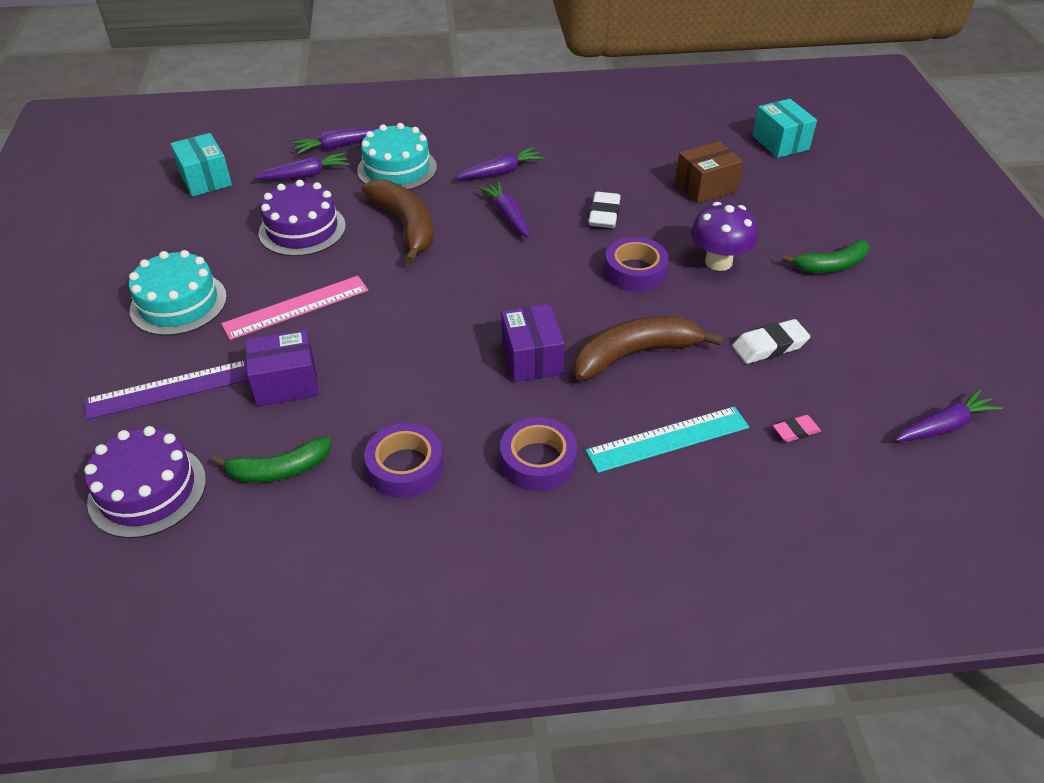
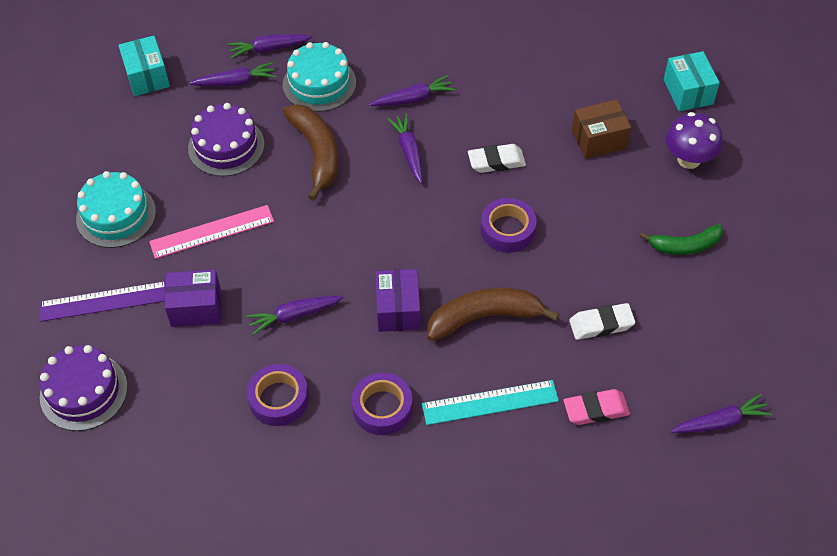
camera: 10 degrees right, 10 degrees up
(279, 469) = (183, 387): green banana -> none
(408, 378) = (294, 316): none -> purple carrot
(604, 214) = (496, 161): white eraser -> white eraser turned 60 degrees clockwise
(718, 262) = (584, 229): purple mushroom -> purple mushroom (689, 159)
(795, 431) = (596, 410): pink eraser -> pink eraser, size x1.66

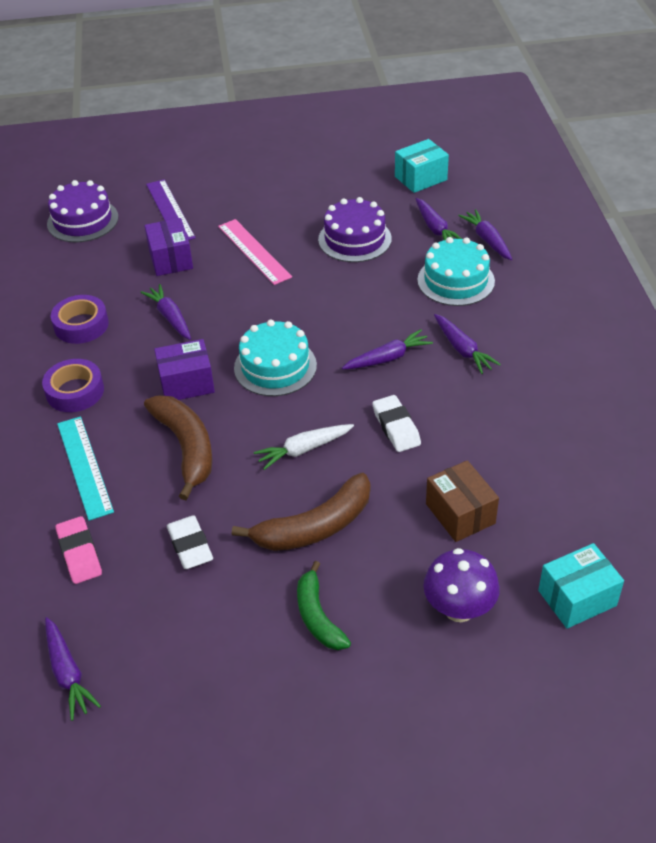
camera: 80 degrees right, 10 degrees down
(116, 215) = (259, 197): turquoise cake -> turquoise cake (275, 366)
(316, 153) = (365, 295): brown banana -> brown banana (315, 526)
(507, 230) = (303, 450): purple tape -> white carrot

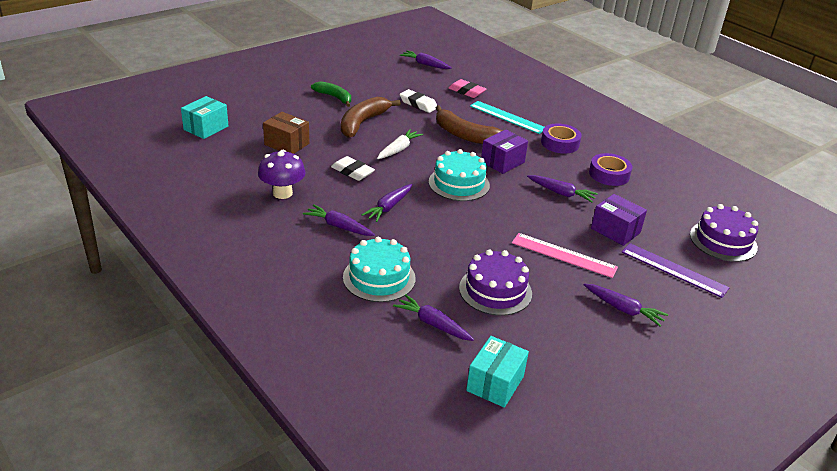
camera: 145 degrees right, 10 degrees down
(459, 608) = (267, 113): purple mushroom -> purple mushroom (282, 193)
(487, 240) = (376, 327): purple carrot -> purple carrot (623, 309)

